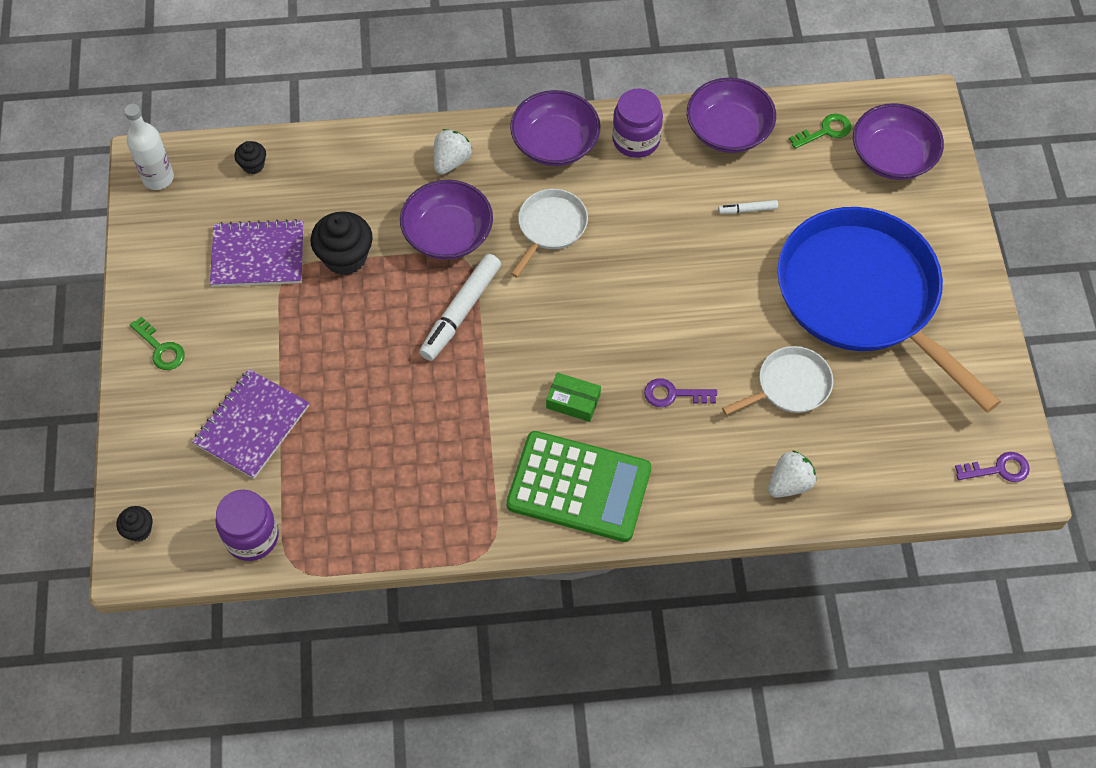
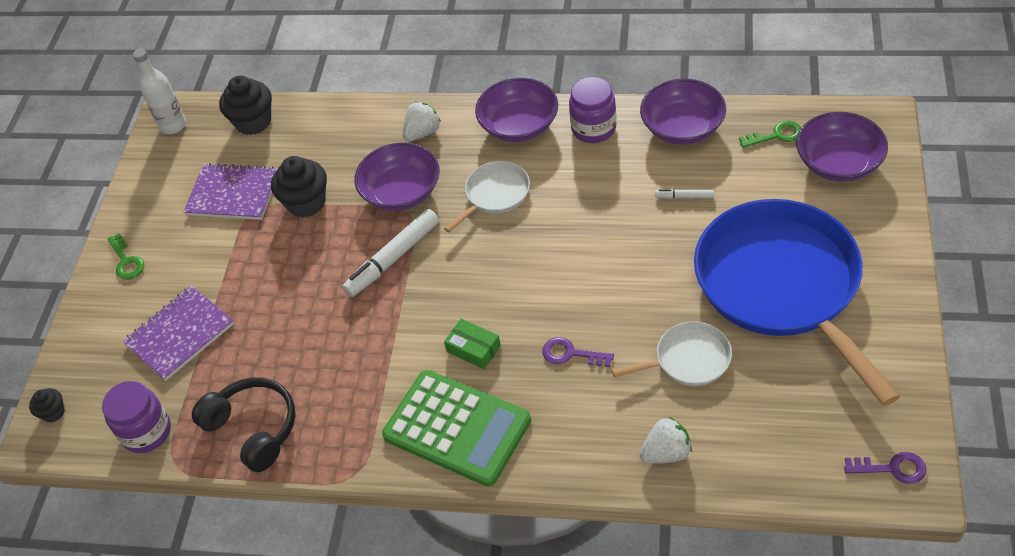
camera: 20 degrees right, 10 degrees down
(253, 165) = (253, 122): black cupcake -> black cupcake, size x1.88
(367, 517) = (253, 429): none -> black headphones

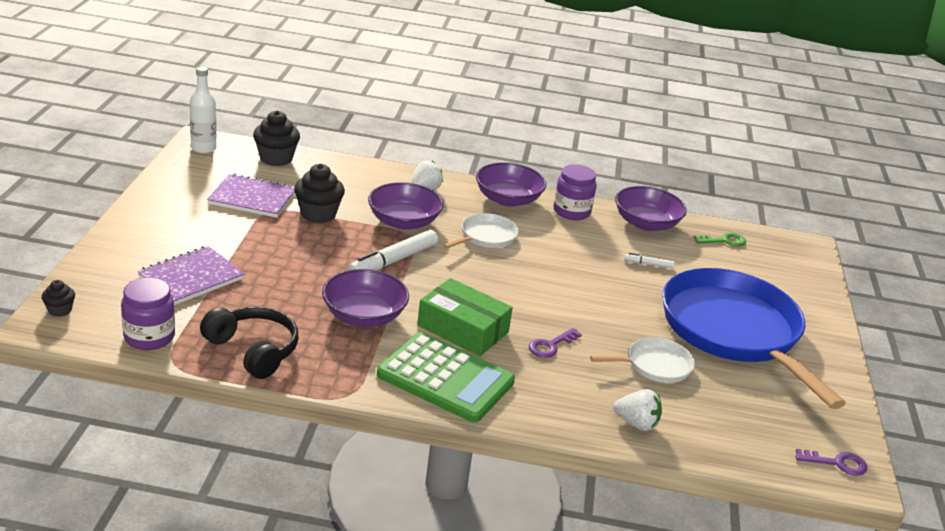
camera: 10 degrees left, 20 degrees down
(126, 261) = (148, 223): green key -> none
(473, 348) = (463, 329): green box -> green box, size x1.85
(571, 354) = (550, 346): purple key -> purple key turned 60 degrees counterclockwise
(666, 453) = (636, 423): white strawberry -> white strawberry turned 45 degrees clockwise
(838, 163) = (776, 265): purple bowl -> purple bowl (364, 315)

